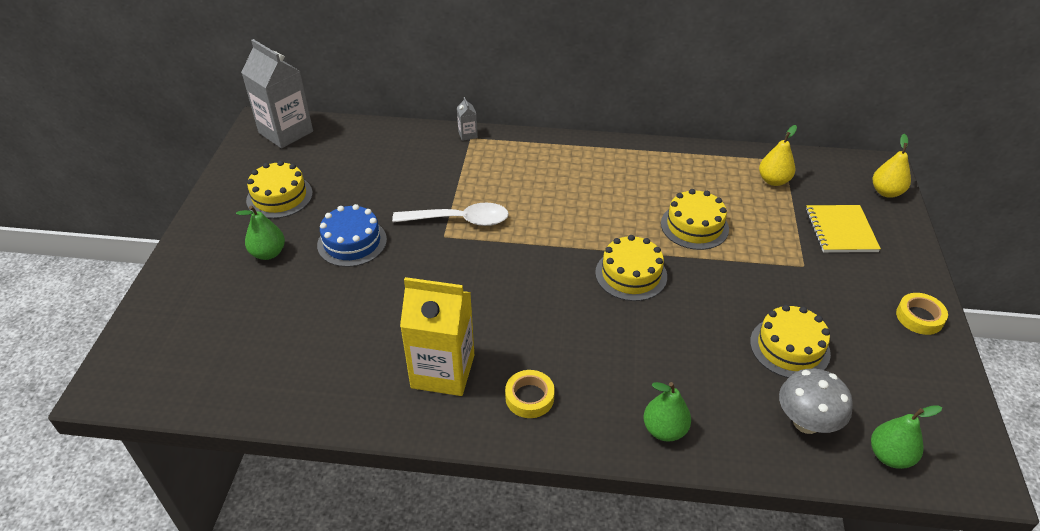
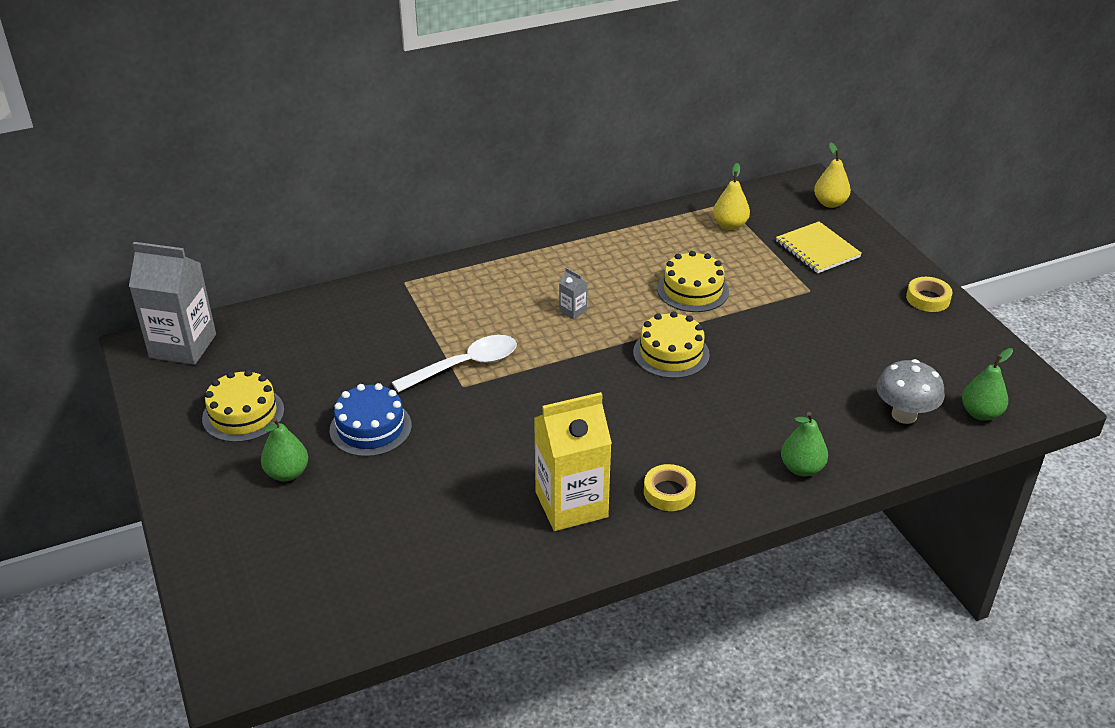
camera: 30 degrees left, 5 degrees down
(467, 135) = (398, 280): grey carton -> grey carton (573, 311)
(789, 347) = (849, 362): yellow cake -> none

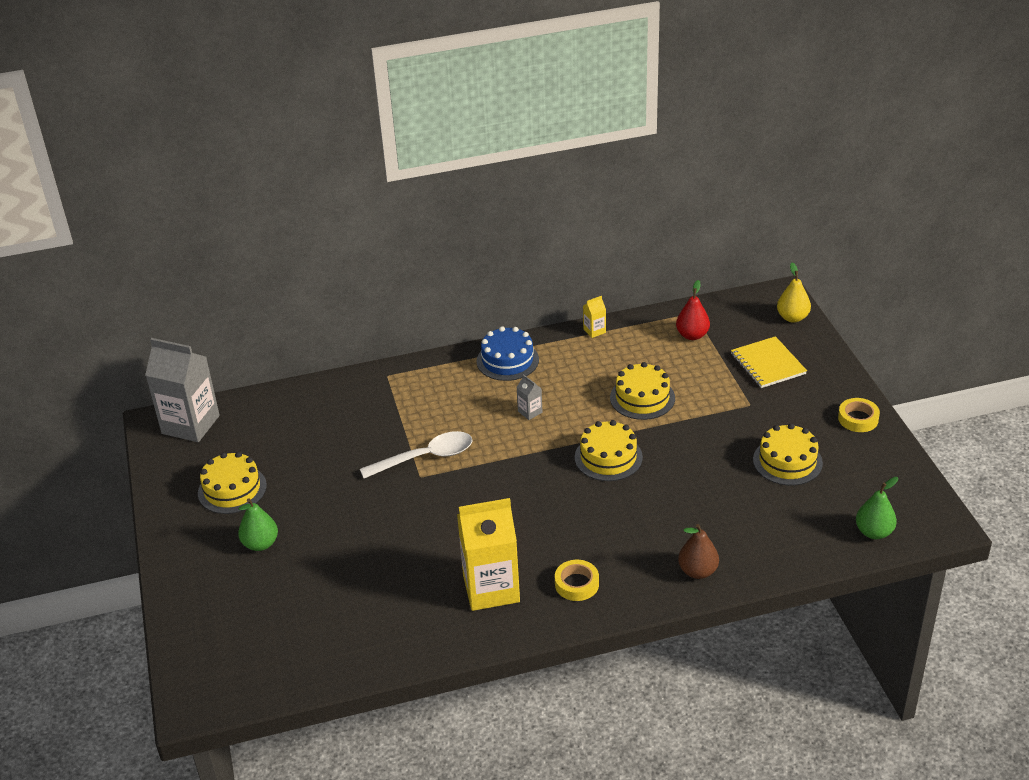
camera: 10 degrees right, 0 degrees up
(370, 428) = (335, 509): blue cake -> blue cake (507, 360)
(624, 226) = (594, 331): none -> yellow carton
(730, 225) = (692, 335): yellow pear -> red pear
(801, 468) = (697, 571): green pear -> brown pear
(866, 346) = (787, 461): none -> yellow cake
(904, 415) = (803, 529): grey mushroom -> none

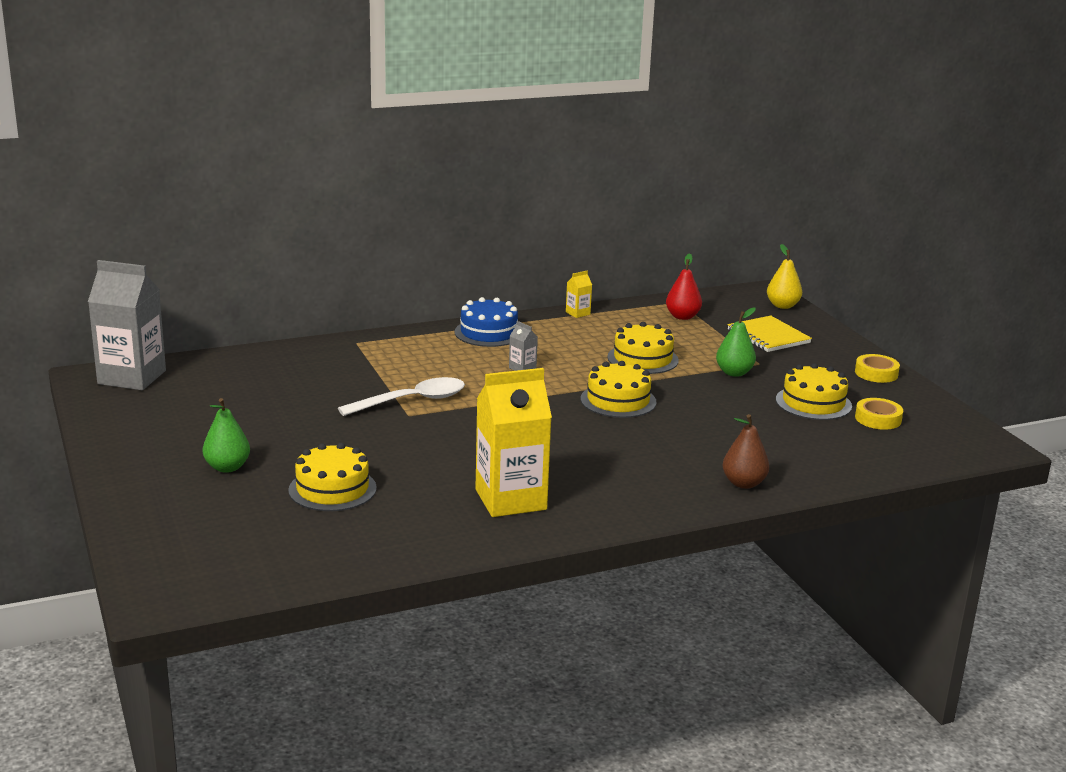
camera: 10 degrees left, 15 degrees down
(232, 489) = (187, 425): yellow cake -> yellow cake (332, 489)
(576, 584) = (609, 495): yellow tape -> yellow tape (878, 419)
(874, 532) = (925, 453): green pear -> green pear (734, 373)

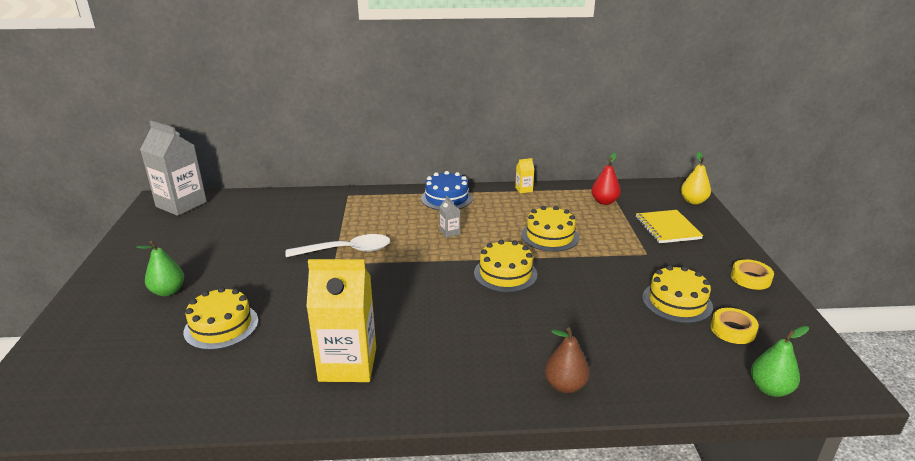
camera: 20 degrees right, 5 degrees up
(734, 373) = (619, 260): green pear -> green pear (770, 389)

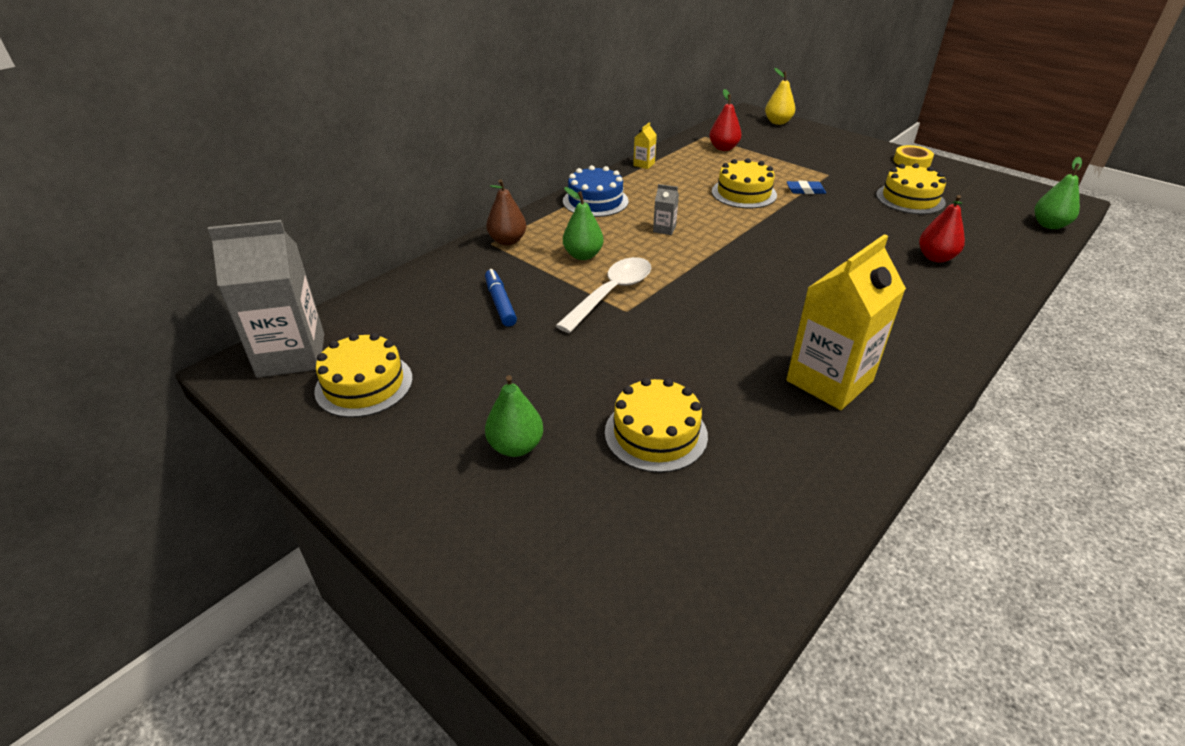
camera: 45 degrees left, 10 degrees up
(291, 226) = (500, 303): none -> blue marker
(376, 224) = (583, 255): none -> green pear
(505, 273) = (777, 239): yellow cake -> yellow cake (364, 384)
(565, 385) = (972, 292): brown pear -> brown pear (507, 241)
(594, 348) = (935, 257): none -> red pear
(600, 255) = (805, 190): none -> blue eraser
(667, 228) = (802, 149): yellow notebook -> none
(732, 330) = (968, 200): yellow tape -> none

